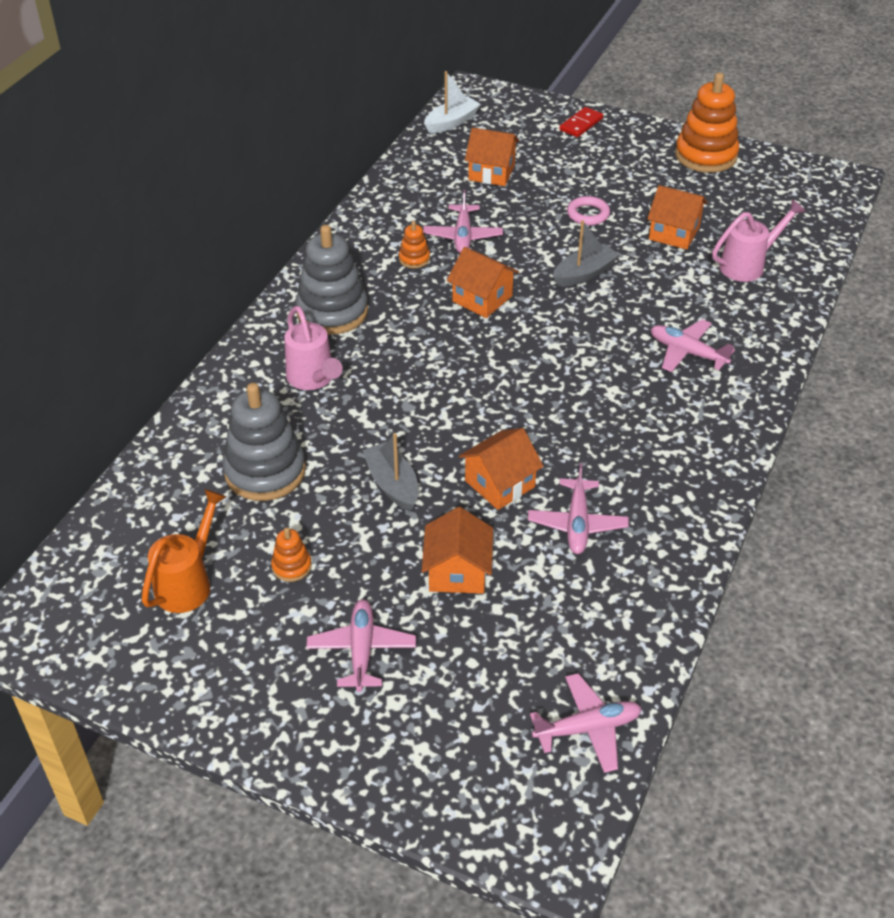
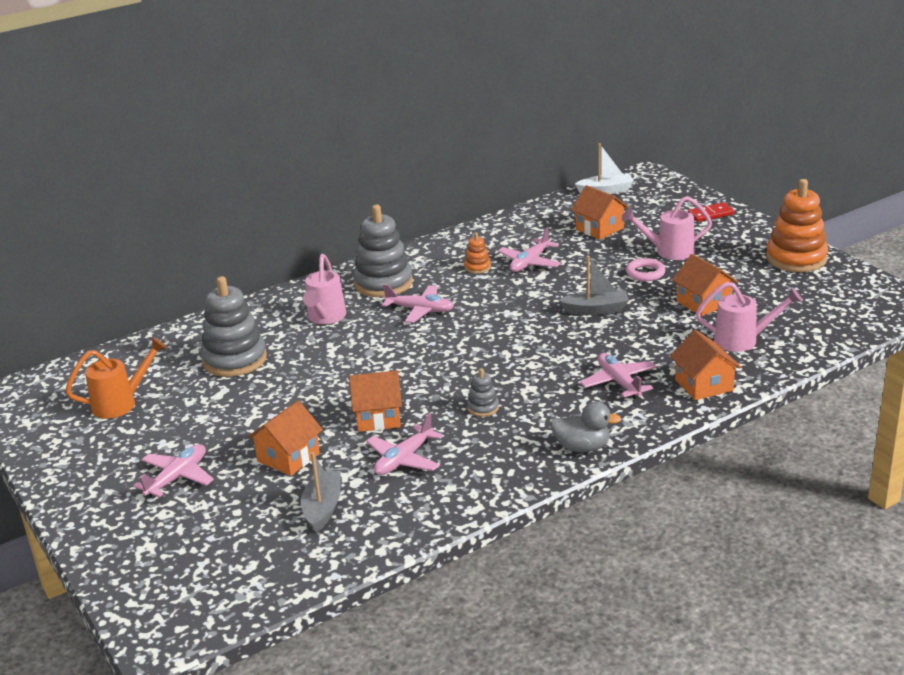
camera: 35 degrees right, 15 degrees down
(291, 566) = (190, 416): orange stacking toy -> none
(392, 484) = (306, 393): grey boat -> grey boat (323, 508)
(482, 299) = (498, 304): orange house -> orange house (704, 385)
(585, 181) = (668, 252): none -> pink watering can
(587, 728) = (265, 580): pink plane -> pink plane (420, 310)
(592, 431) = (483, 408): none -> grey stacking toy
(726, 440) = (582, 447): none -> grey duck

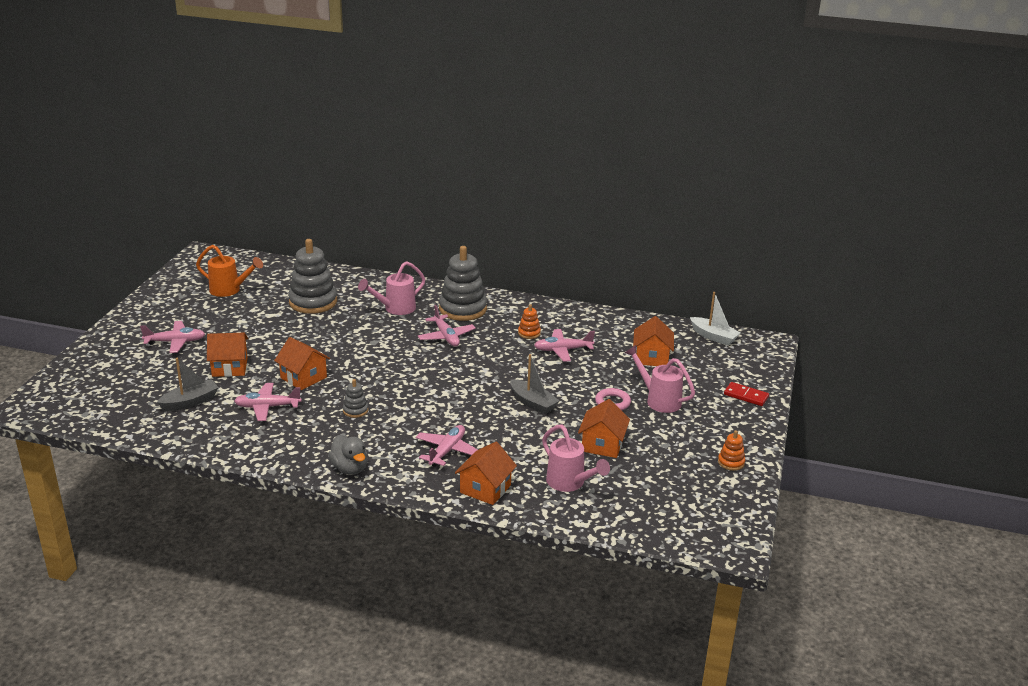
camera: 45 degrees right, 0 degrees up
(796, 258) = (731, 462): orange stacking toy -> orange stacking toy, size x0.46

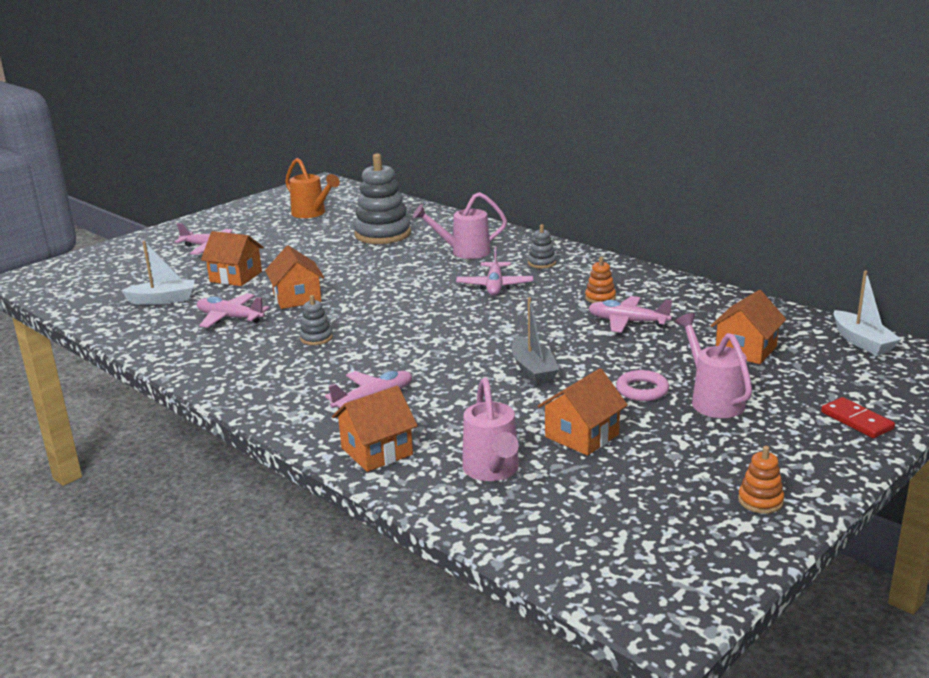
camera: 30 degrees right, 5 degrees down
(190, 402) = (163, 300): grey boat -> white boat
(350, 468) = (246, 393): grey duck -> none
(463, 309) = (542, 263): grey stacking toy -> grey stacking toy, size x0.46

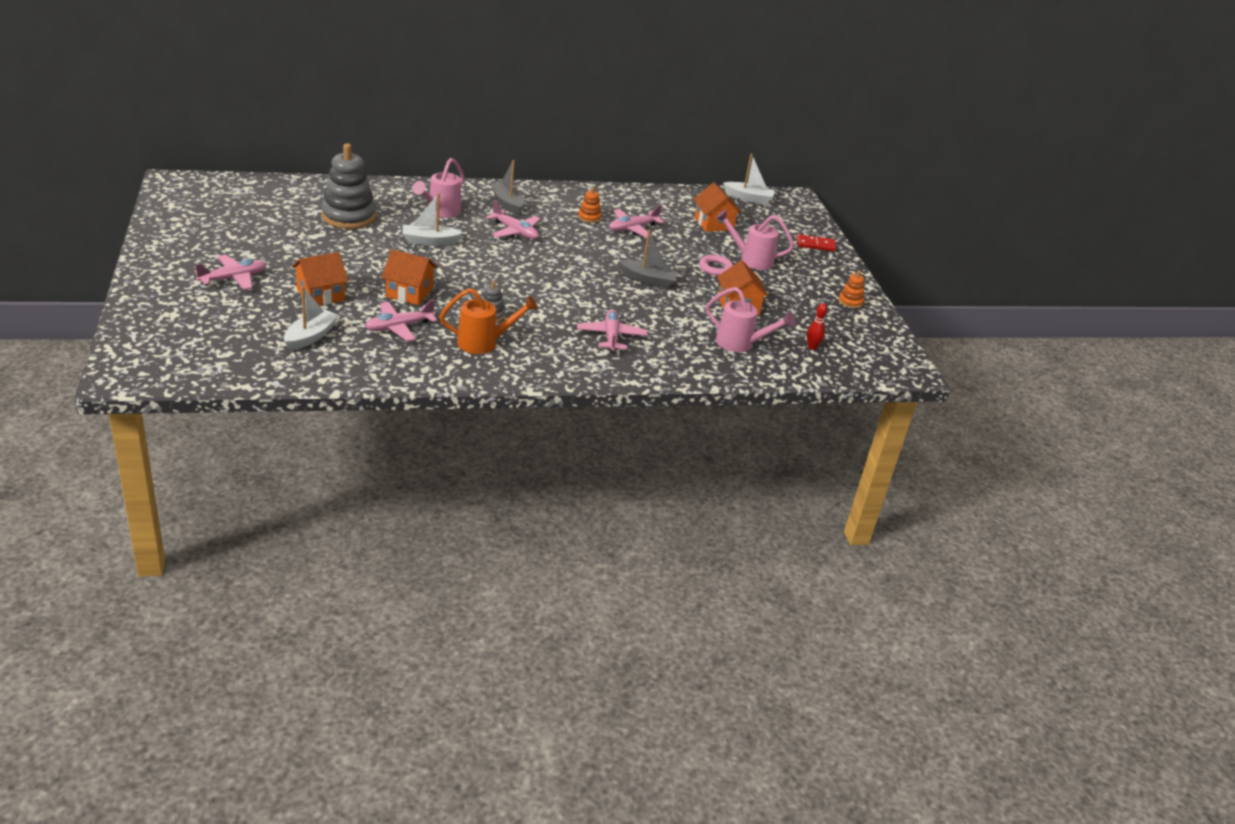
camera: 60 degrees left, 10 degrees up
(312, 213) = (243, 216): orange watering can -> orange watering can (484, 343)
(377, 451) = (674, 363): orange house -> none
(402, 269) = (430, 241): none -> white boat
(542, 263) = (507, 203): grey stacking toy -> grey boat
(577, 519) = (812, 347): none -> red bowling pin

